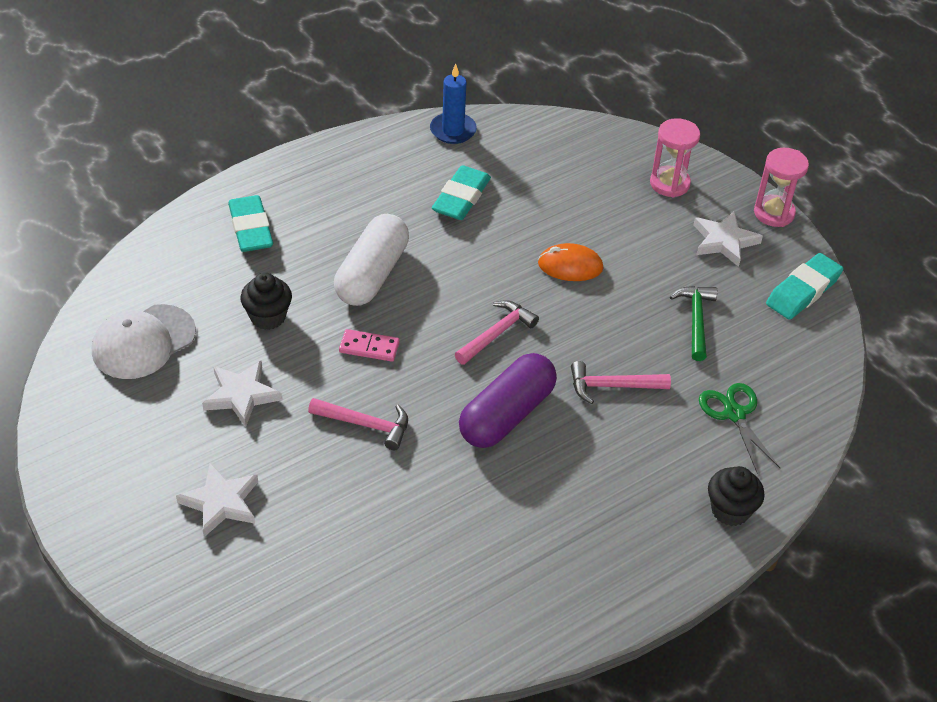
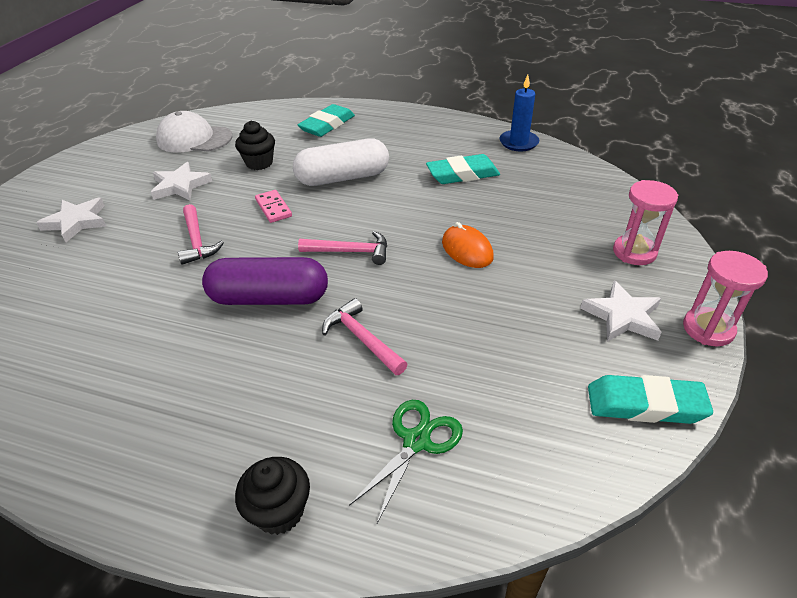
camera: 55 degrees right, 5 degrees down
(696, 320) = (502, 349): green hammer -> none

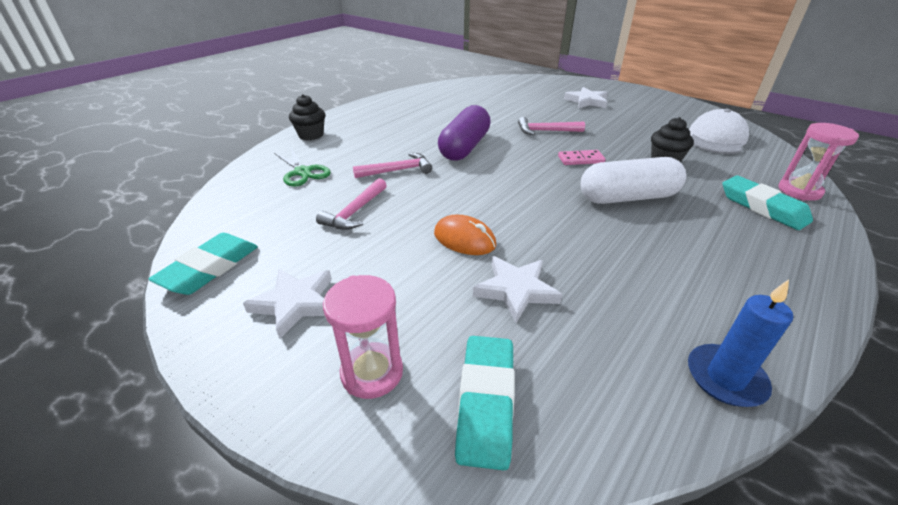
camera: 110 degrees right, 5 degrees down
(180, 186) = (628, 130): white star -> white star (516, 290)
(343, 178) = (627, 197): white capsule -> white capsule turned 75 degrees clockwise
(350, 252) = (499, 182): pink hammer -> pink hammer (355, 212)
(462, 174) = (620, 280): turquoise eraser -> turquoise eraser (486, 403)
(467, 250) = (464, 239): orange mouse -> orange mouse turned 45 degrees clockwise
(708, 329) = (214, 363): pink hourglass -> pink hourglass (799, 191)

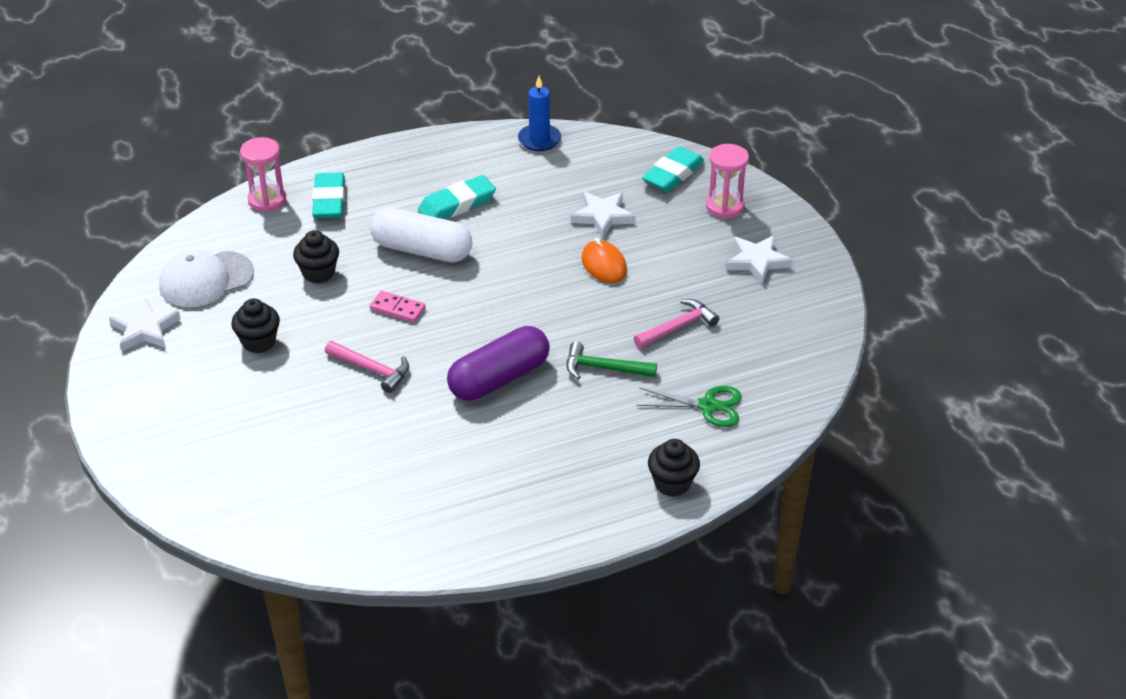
camera: 150 degrees left, 5 degrees up
(210, 268) = (816, 312): turquoise eraser -> turquoise eraser (457, 204)
(302, 172) = (708, 406): green scissors -> green scissors turned 105 degrees clockwise
(397, 170) = (604, 368): pink hammer -> green hammer
(587, 101) = (227, 413): white star -> white star (145, 329)
(627, 124) = (259, 342): none -> black cupcake

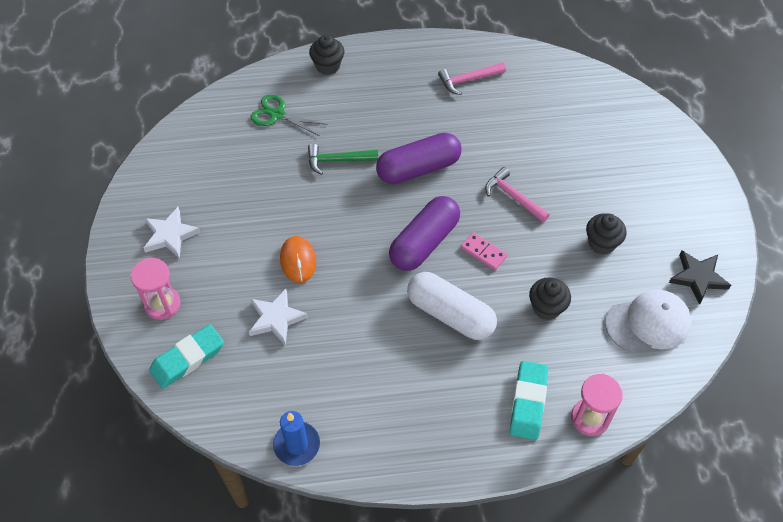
camera: 165 degrees left, 15 degrees up
(145, 329) = (698, 278): white star -> black star
(457, 204) = (405, 366): turquoise eraser -> none
(468, 305) = (424, 242): none -> purple capsule
(604, 368) = (338, 160): green hammer -> green hammer turned 150 degrees clockwise
(678, 327) = (266, 185): pink hammer -> pink hammer (468, 80)

